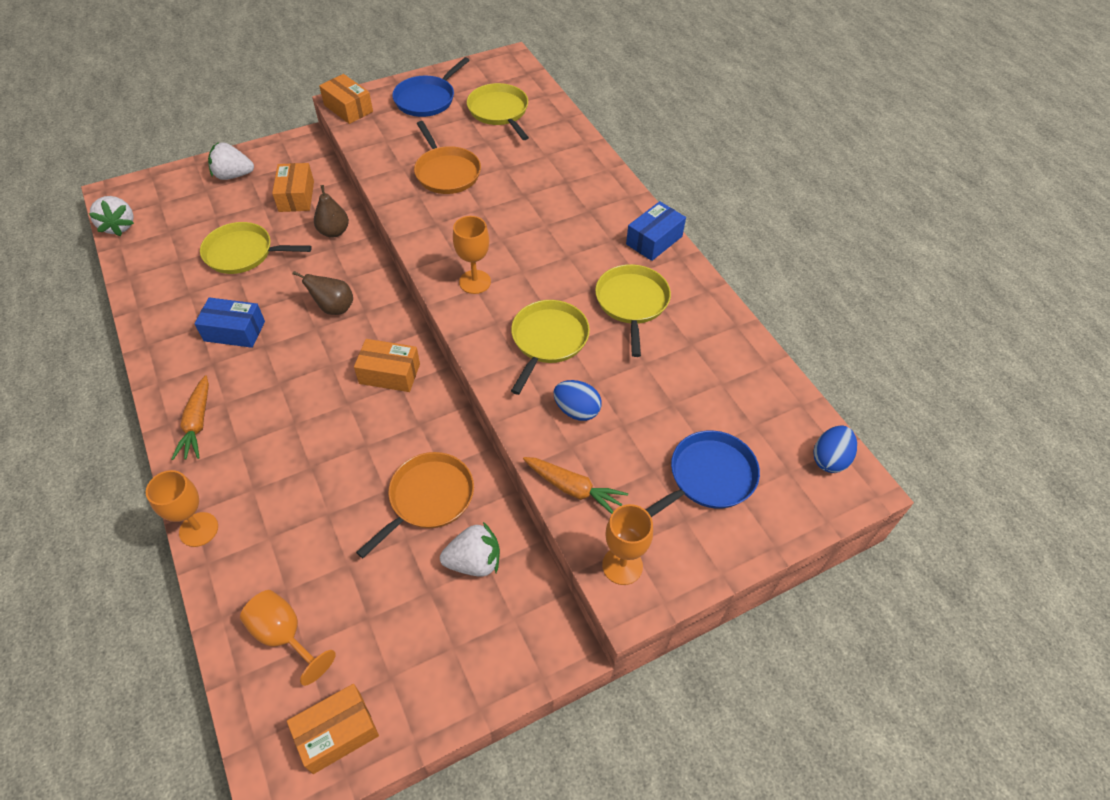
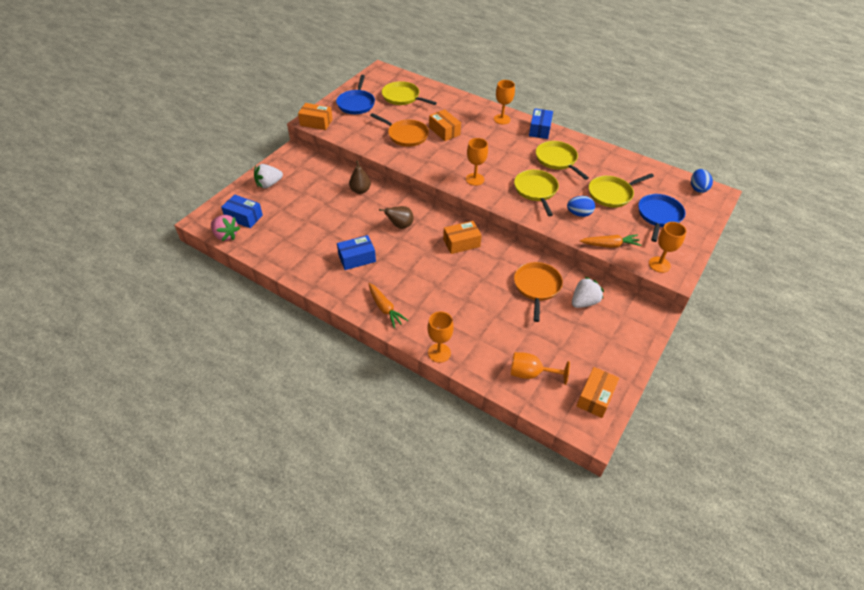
camera: 30 degrees left, 5 degrees down
(119, 226) = (226, 235): white strawberry -> pink strawberry
(162, 209) = (244, 217): none -> blue box
(243, 253) = (319, 220): yellow pan -> yellow pan (612, 194)
(296, 196) = (319, 181): orange box -> orange box (444, 131)
(611, 200) = (502, 119): none -> orange goblet

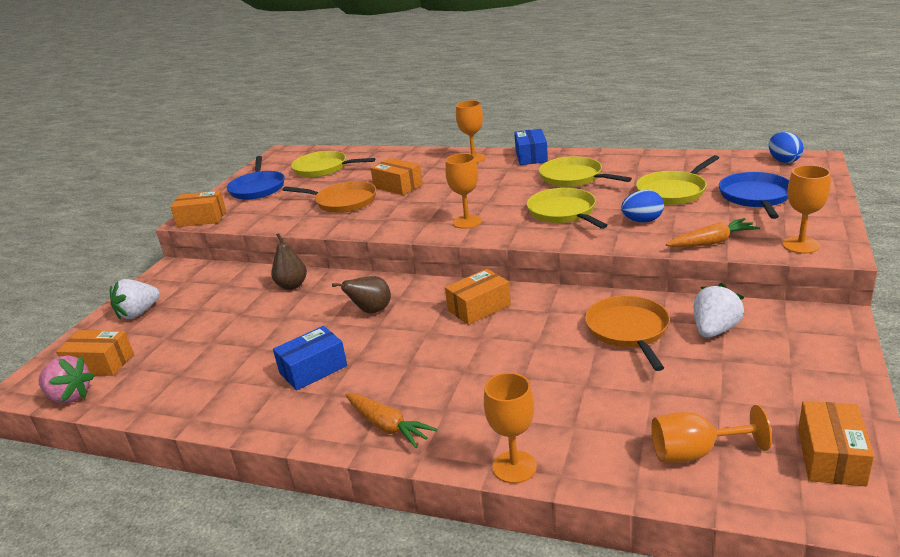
camera: 10 degrees left, 20 degrees down
(244, 217) = (100, 364): blue box -> orange box

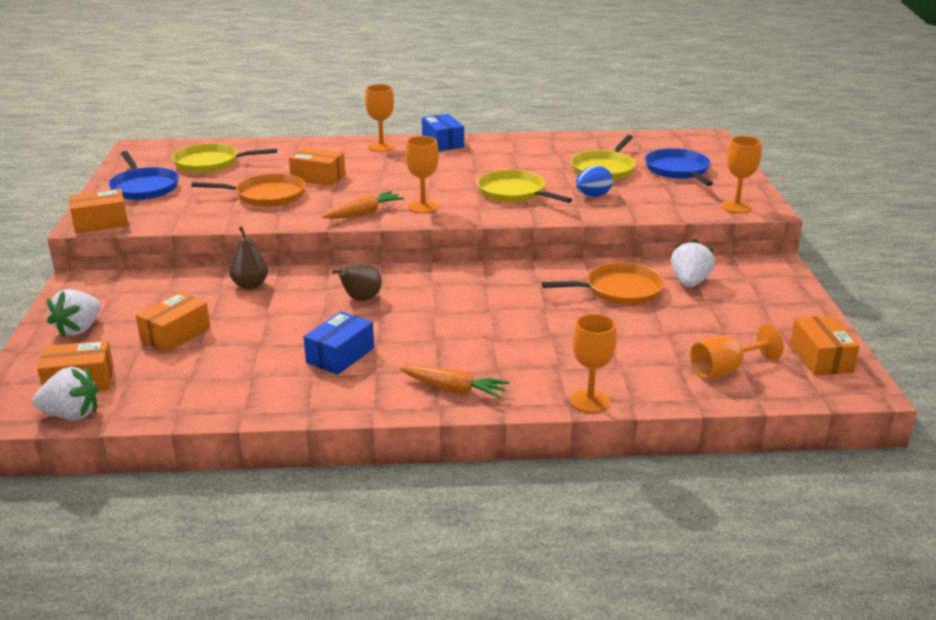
camera: 25 degrees left, 0 degrees up
(70, 396) = (71, 415): pink strawberry -> white strawberry
(479, 308) = (470, 286): orange box -> orange box (176, 334)
(574, 177) = (501, 161): yellow pan -> none
(628, 330) = (619, 290): orange pan -> orange pan turned 105 degrees clockwise
(712, 242) = (664, 209): orange carrot -> orange carrot (364, 213)
(783, 161) = (683, 139): blue egg -> none

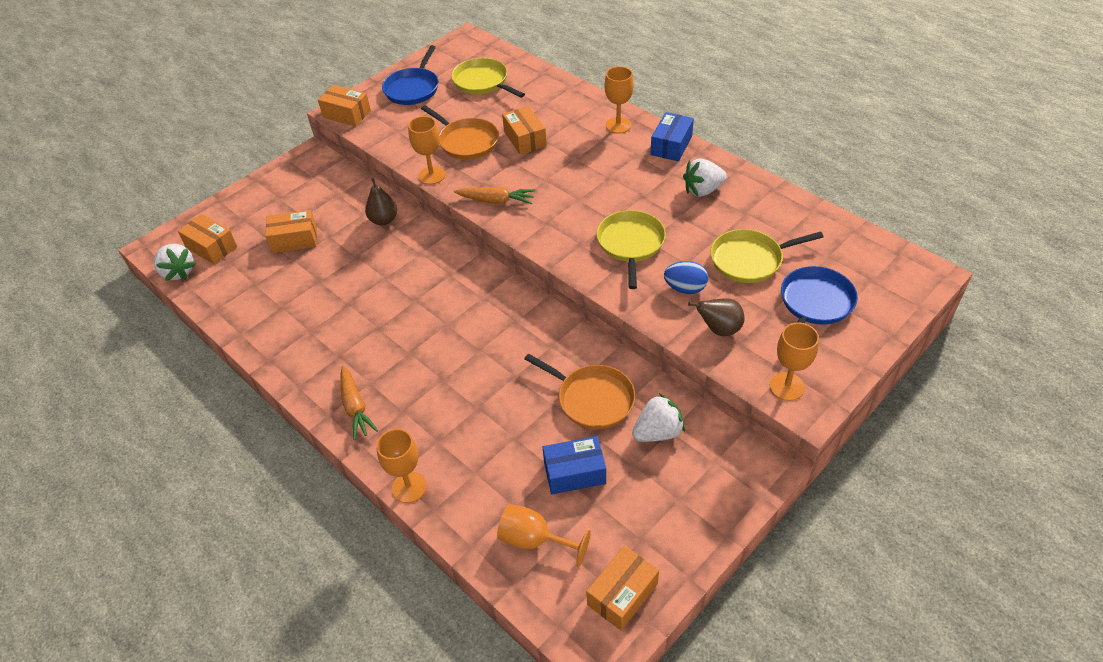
camera: 50 degrees right, 20 degrees up
(79, 329) = (262, 200): white strawberry -> white strawberry (703, 190)
(340, 355) = (343, 325): blue box -> blue box (574, 473)
(360, 299) = (421, 280): brown pear -> brown pear (719, 329)
(423, 207) = (543, 218): orange goblet -> orange goblet (432, 175)

